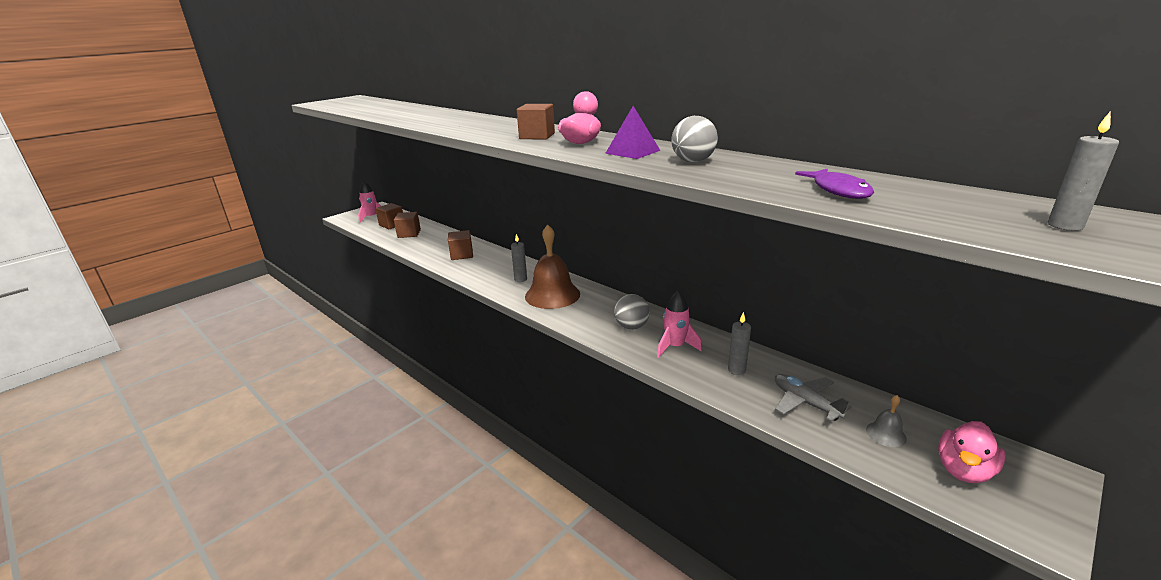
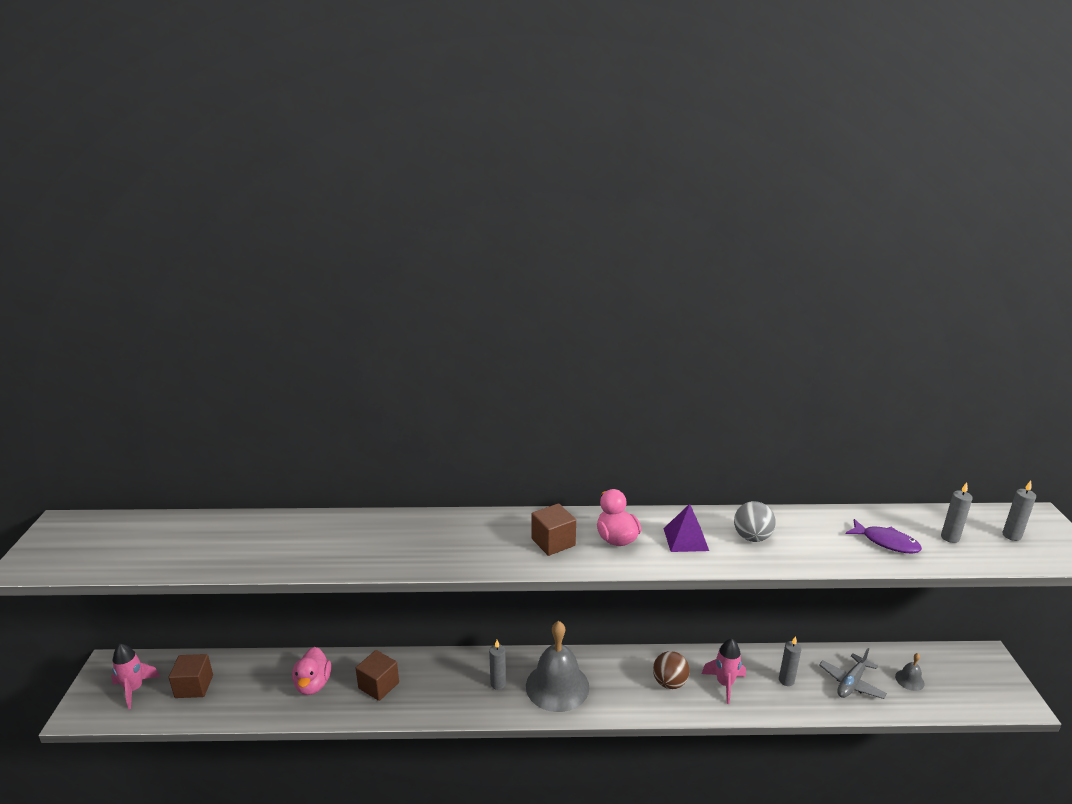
camera: 45 degrees left, 0 degrees up
(409, 233) = (249, 689): brown cube -> none
(552, 295) = (557, 686): brown bell -> grey bell
(631, 327) = (669, 683): grey ball -> brown ball
(805, 402) = (851, 683): grey plane -> grey plane turned 60 degrees counterclockwise
(944, 206) = (950, 538): none -> grey candle
(963, 470) = (962, 682): pink duck -> pink duck (313, 684)

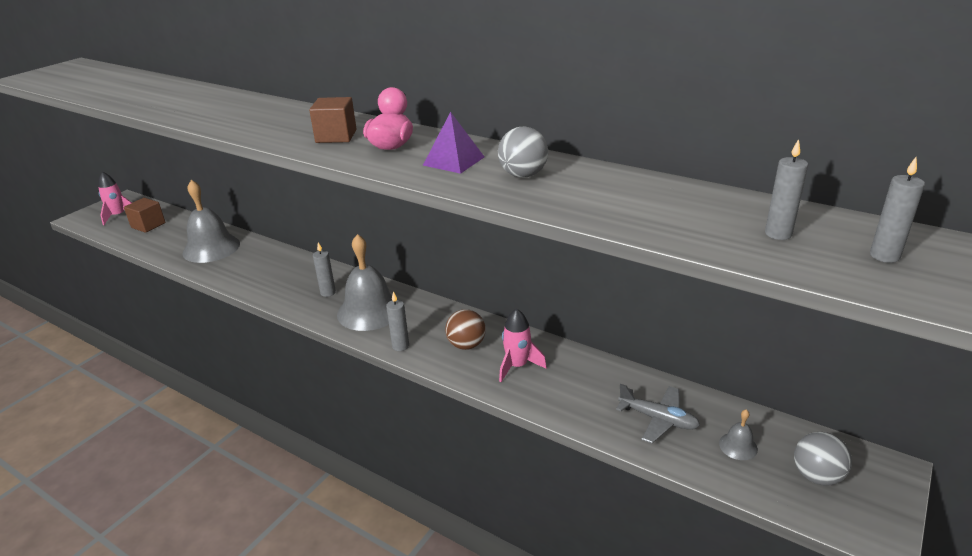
camera: 35 degrees right, 5 degrees up
(313, 684) = (211, 248): pink duck -> grey bell
(378, 685) = (248, 263): brown cube -> none
(786, 680) = (585, 388): grey candle -> grey candle (400, 346)
(851, 683) = (658, 419): grey plane -> grey plane turned 135 degrees counterclockwise
(886, 542) = (677, 216): purple fish -> none
(963, 680) = (816, 476): none -> grey ball

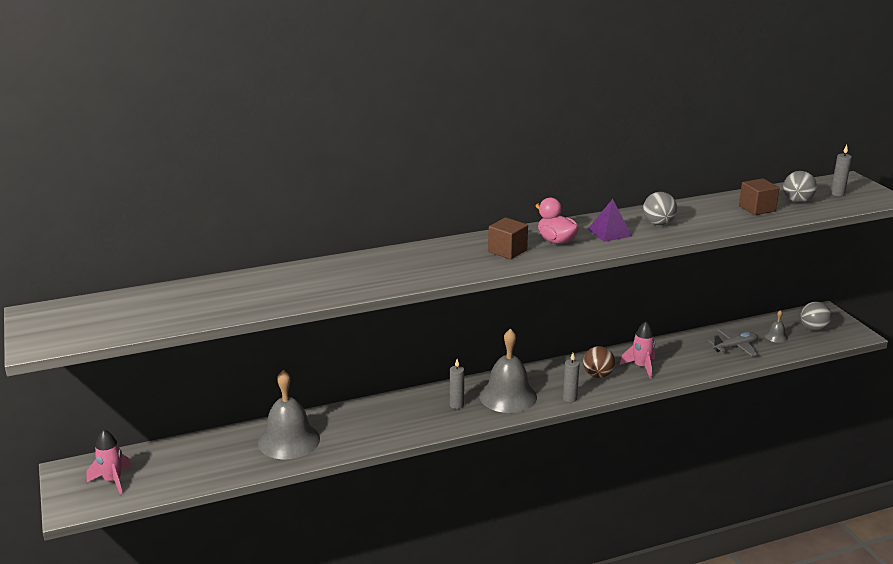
camera: 55 degrees left, 5 degrees down
(148, 225) = (172, 466): brown cube -> brown cube (757, 208)
(778, 234) = (797, 201): grey candle -> grey ball

